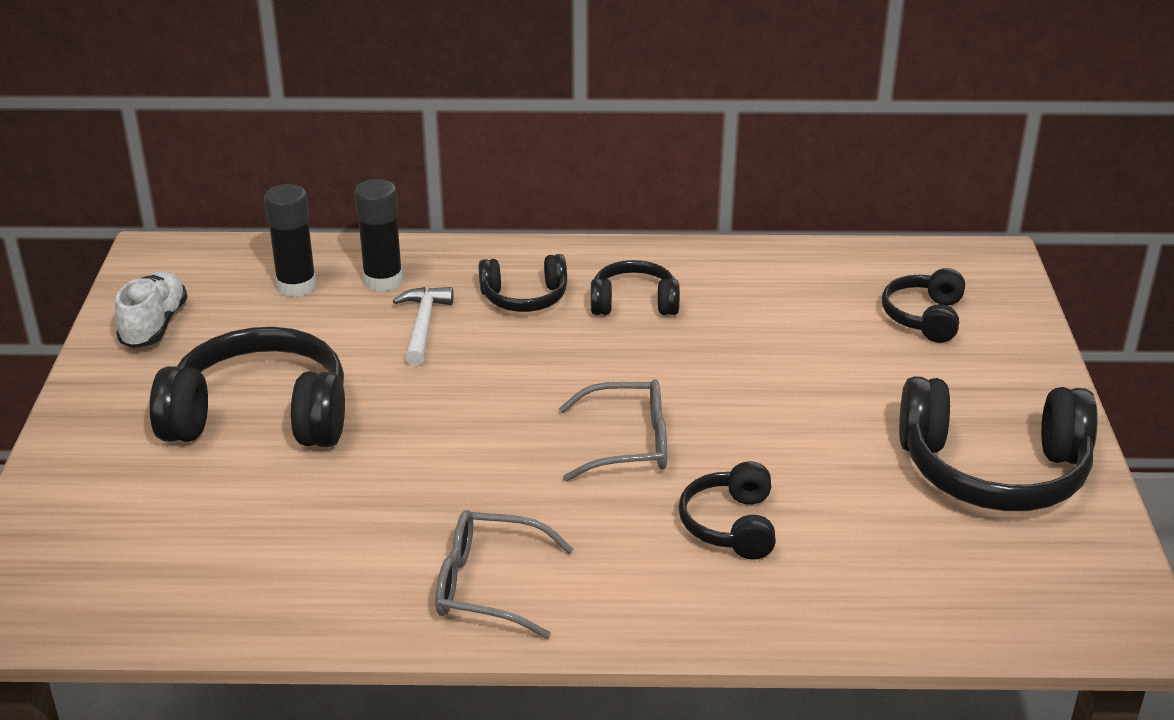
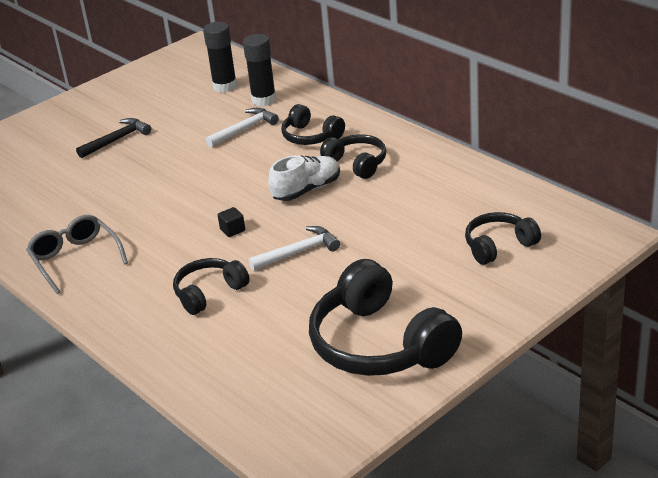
camera: 50 degrees right, 0 degrees up
(154, 325) = (144, 80): white shoe -> white shoe (307, 190)
(260, 416) = (117, 140): black headphones -> black hammer
(627, 444) = (232, 230): grey glasses -> black cube
(746, 427) = (299, 252): none -> white hammer

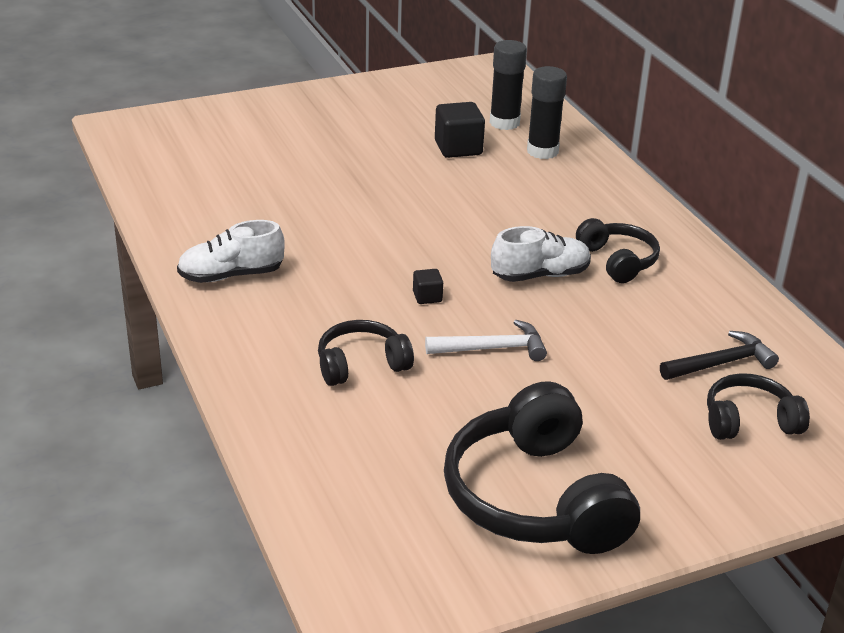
camera: 15 degrees right, 0 degrees up
(75, 259) = (231, 275): grey glasses -> white shoe
(117, 140) = (349, 150): black hammer -> black hammer (721, 363)
(199, 115) = (458, 148): none -> black cube
(244, 129) = (502, 180): white hammer -> none
(311, 136) = (577, 211): black headphones -> none

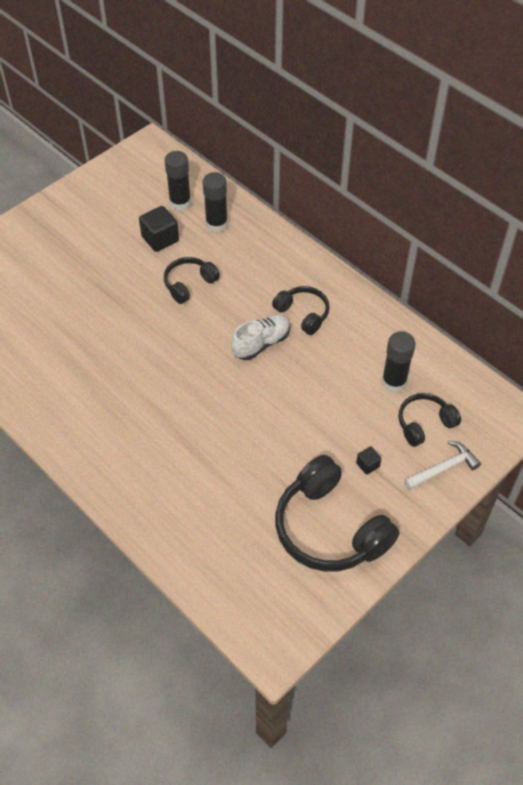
camera: 20 degrees left, 20 degrees up
(231, 275) = (67, 413): white shoe -> none
(361, 364) = (186, 461): black headphones -> black headphones (189, 284)
(427, 297) = (200, 387): black cube -> black cube (367, 465)
(493, 348) = (258, 418): white hammer -> white hammer (443, 468)
(721, 363) = (394, 382): black hammer -> black glue stick

